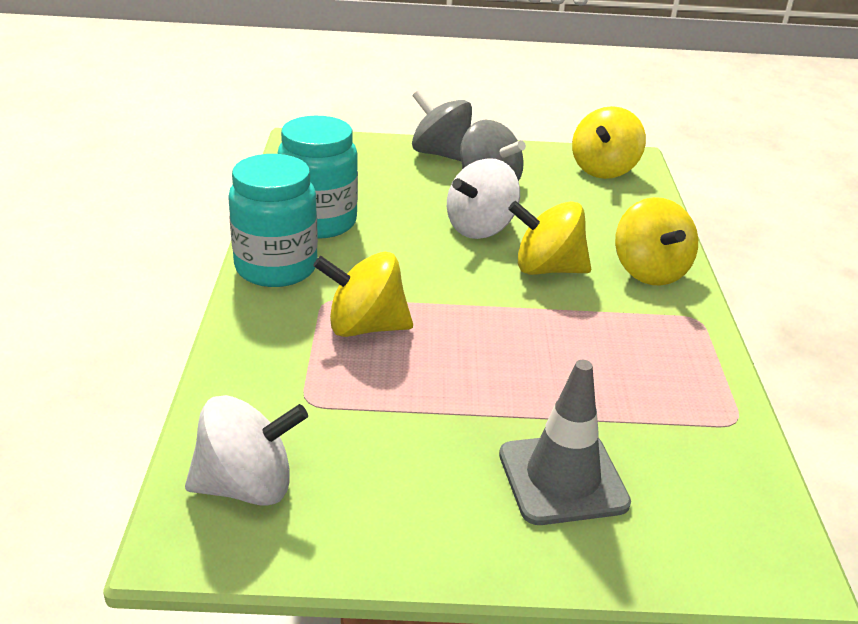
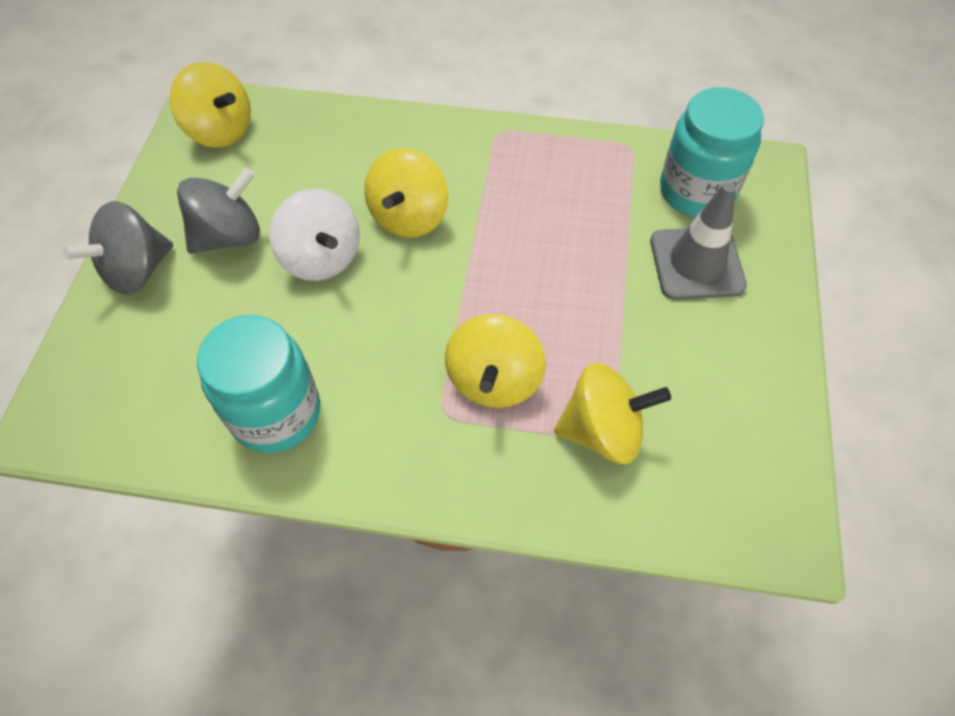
camera: 80 degrees left, 25 degrees up
(247, 486) = (721, 488): white spinning top -> none
(276, 268) = (372, 462): turquoise jar -> turquoise jar (696, 191)
(649, 271) = (423, 144): yellow spinning top -> yellow spinning top (602, 431)

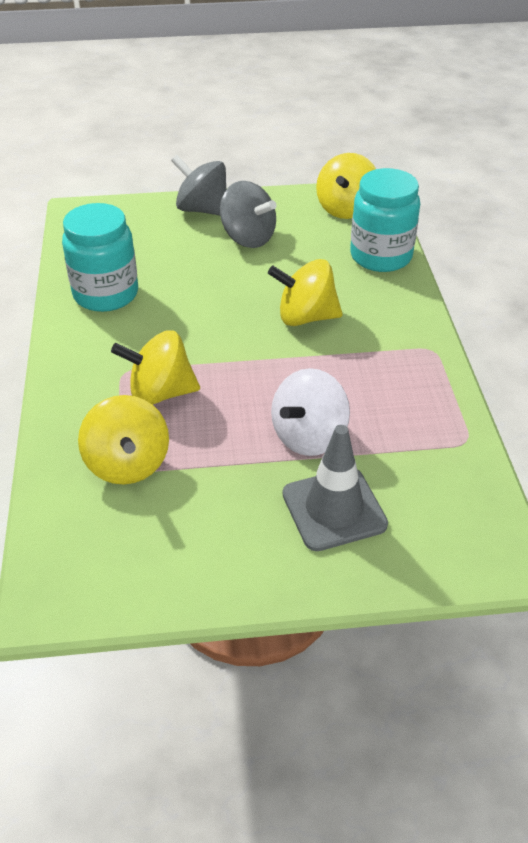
camera: 75 degrees right, 15 degrees down
(321, 258) = (245, 283): white spinning top -> white spinning top (309, 436)
(696, 191) = (431, 500): turquoise jar -> turquoise jar (381, 256)

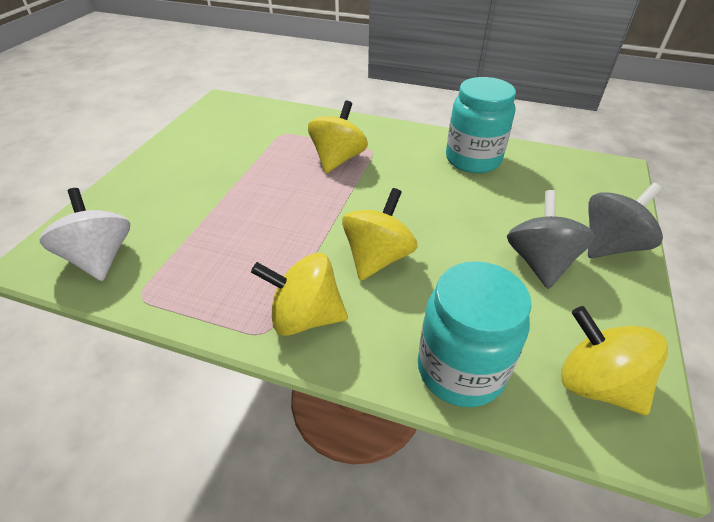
camera: 115 degrees right, 0 degrees up
(128, 464) = (285, 136): yellow spinning top -> yellow spinning top (305, 317)
(248, 238) = (540, 262): grey spinning top -> grey spinning top turned 120 degrees clockwise
(309, 436) = (236, 210): white spinning top -> white spinning top (100, 258)
(334, 509) = (165, 199): grey traffic cone -> none

